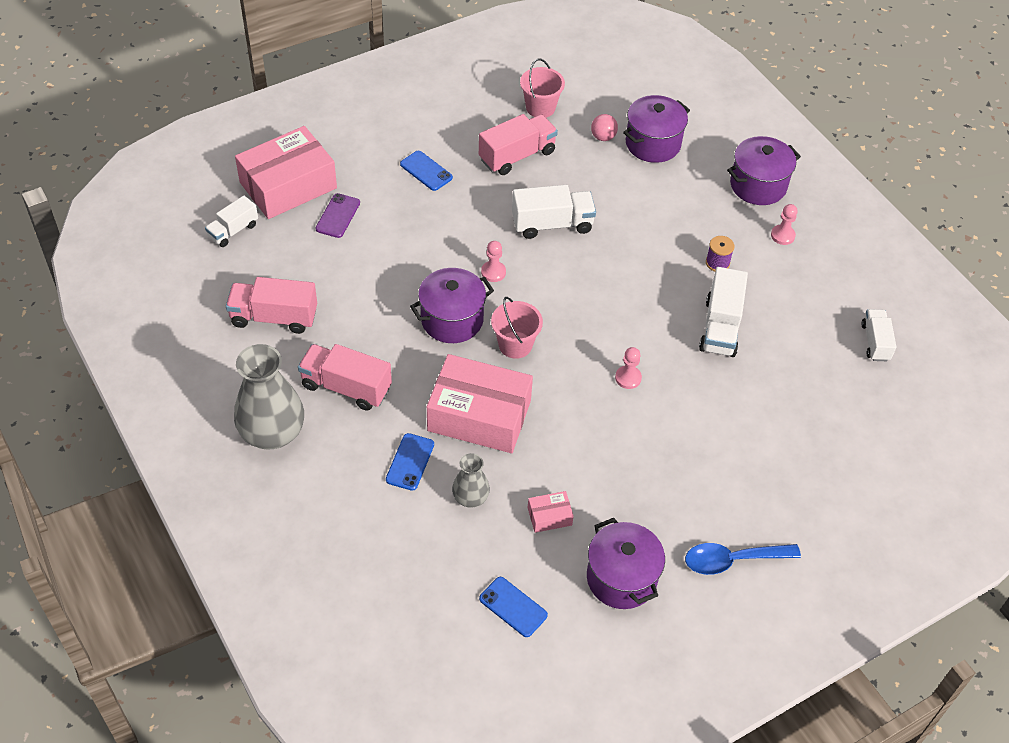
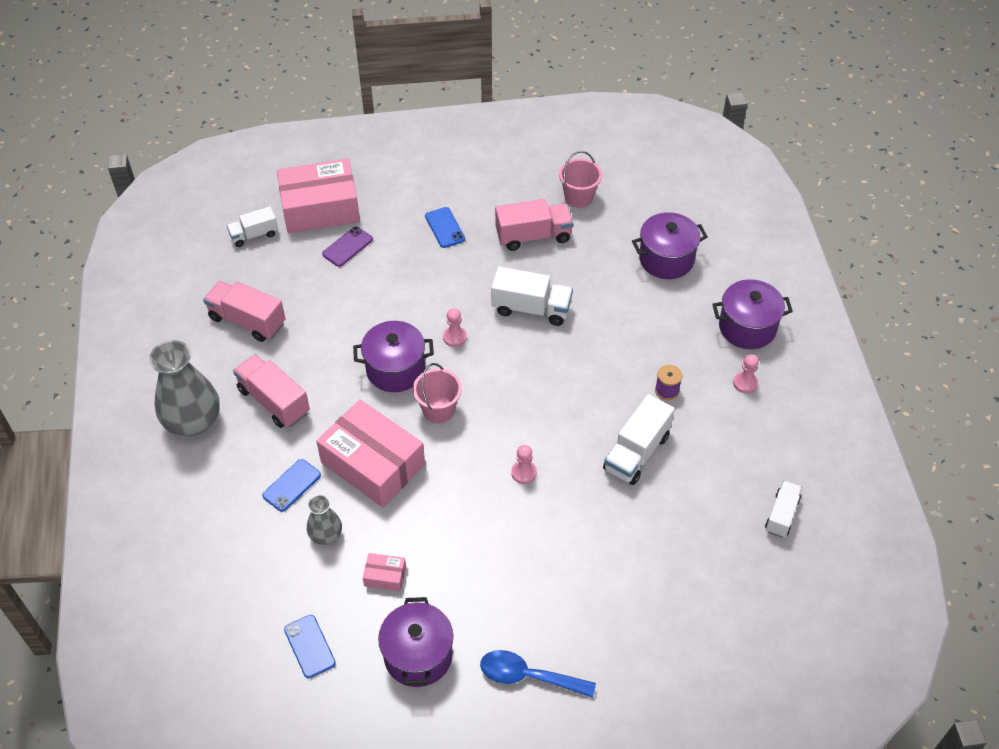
camera: 25 degrees right, 0 degrees up
(603, 137) = (622, 240): pink ball -> none

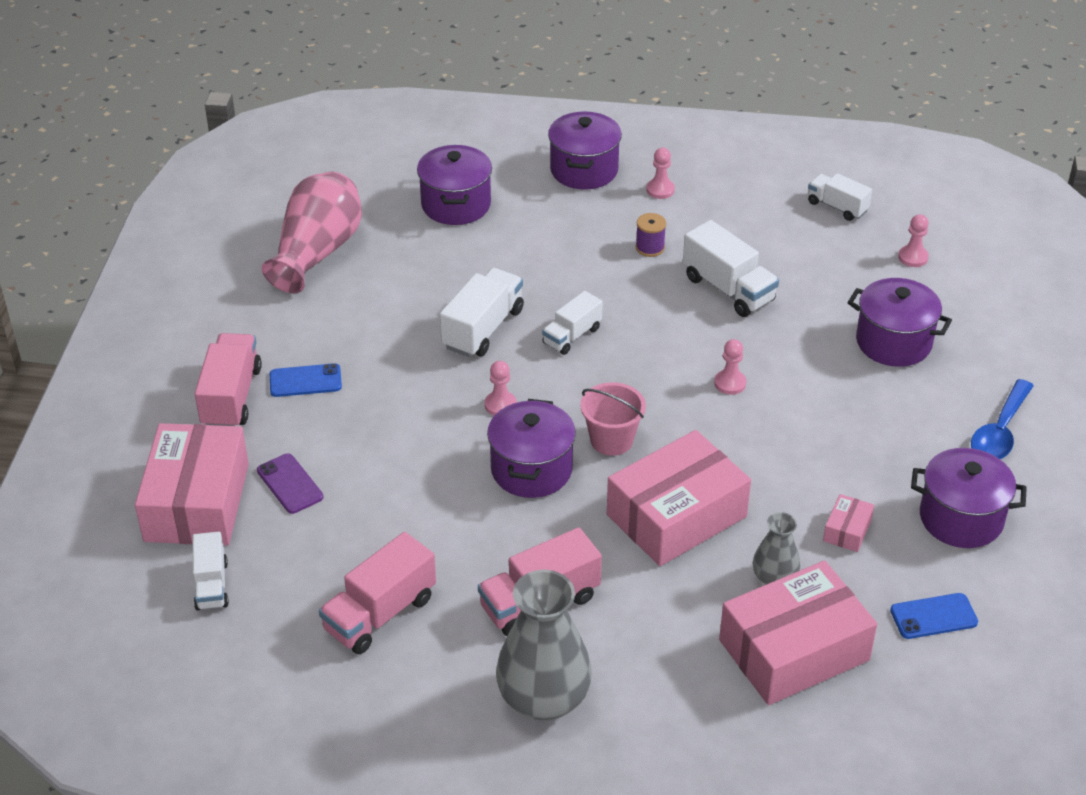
camera: 75 degrees left, 10 degrees down
(259, 558) = (794, 650): none -> pink box
(291, 485) = (687, 602): blue phone -> none
(533, 236) = (363, 303): pink truck -> pink truck (231, 397)
(542, 362) = (572, 336): none -> white truck
(579, 197) = (317, 252): pink bucket -> pink vase
(614, 582) = (893, 342): none -> purple pot
(735, 584) = (913, 257): none -> pink pawn

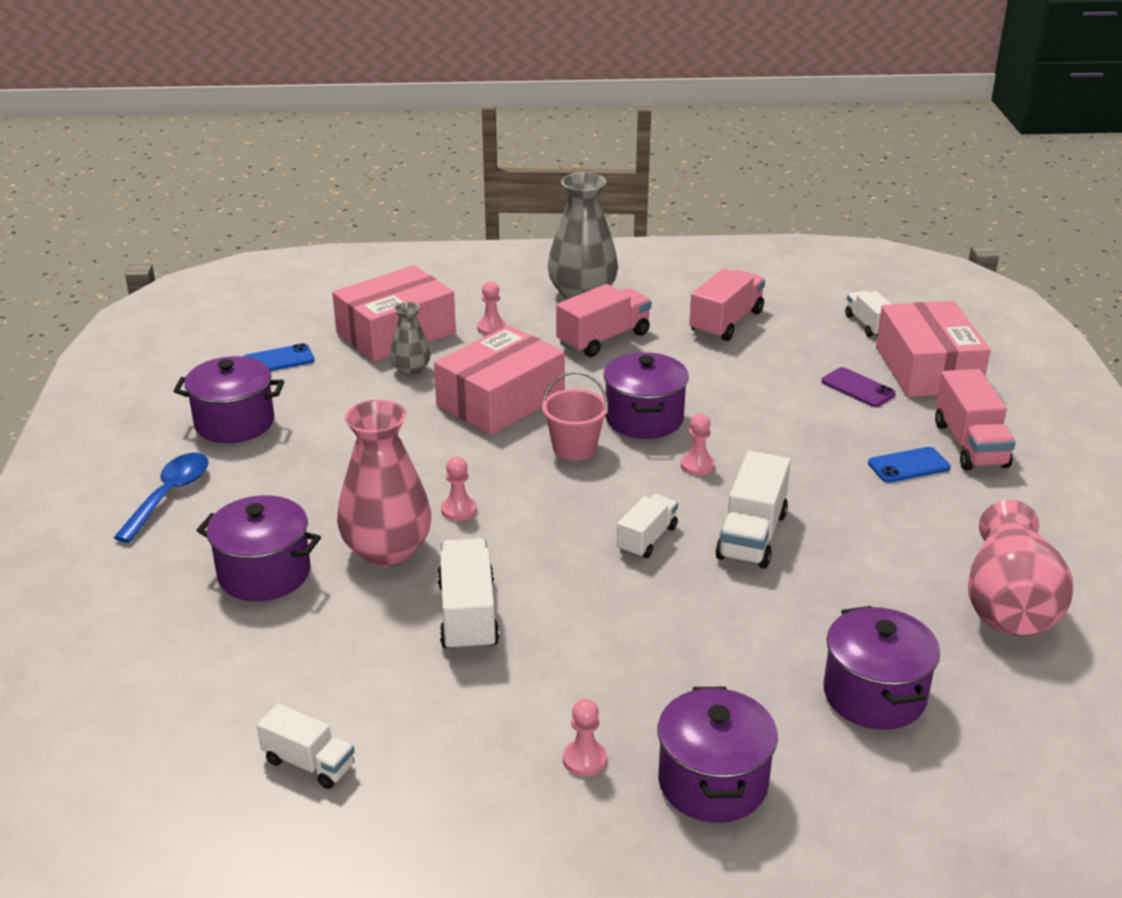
camera: 170 degrees right, 10 degrees down
(650, 248) = (580, 661): purple spool -> none
(728, 289) = (468, 615): white truck -> white truck turned 45 degrees clockwise
(793, 351) = (387, 550): none -> pink vase
(847, 530) = (344, 405): pink box -> none
(913, 257) = (211, 690): pink pawn -> pink pawn (491, 328)

